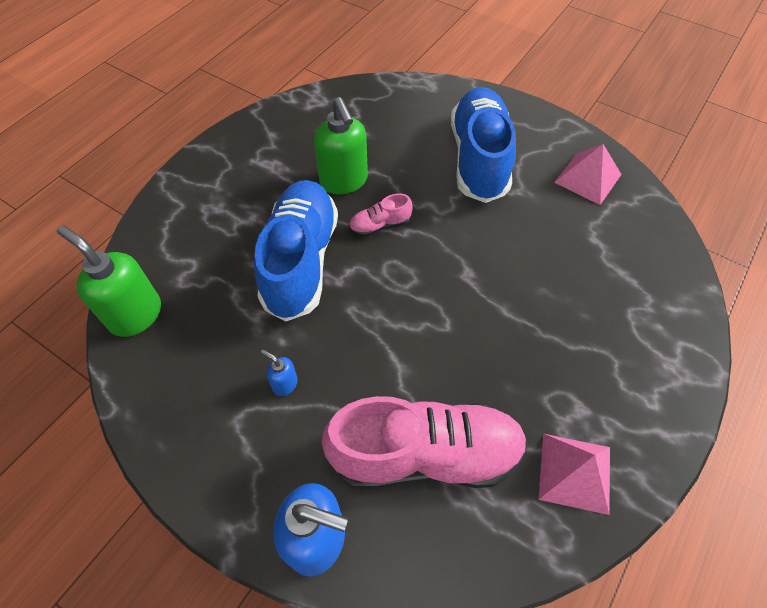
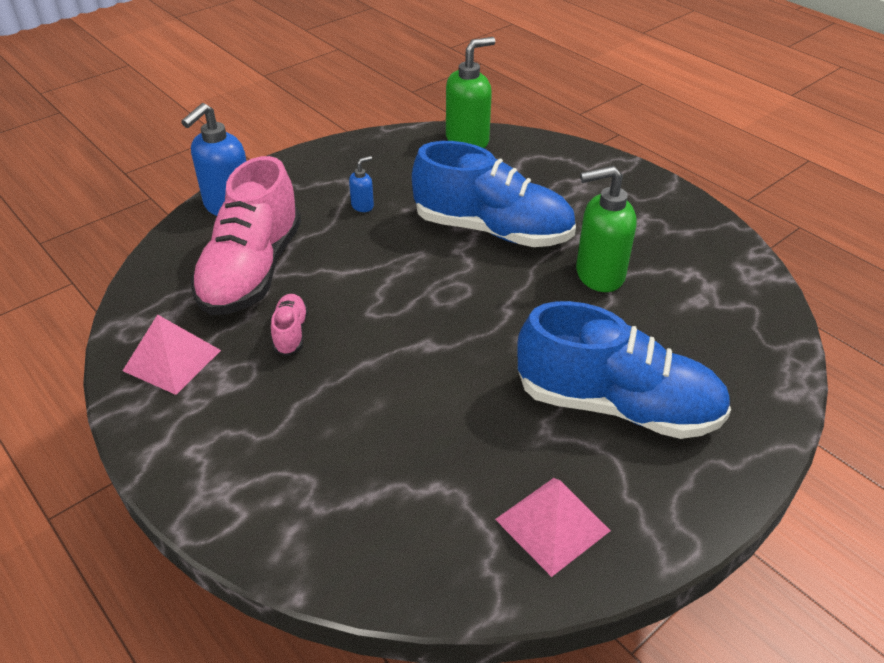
camera: 105 degrees right, 15 degrees down
(380, 225) = (522, 291): pink shoe -> pink shoe (290, 333)

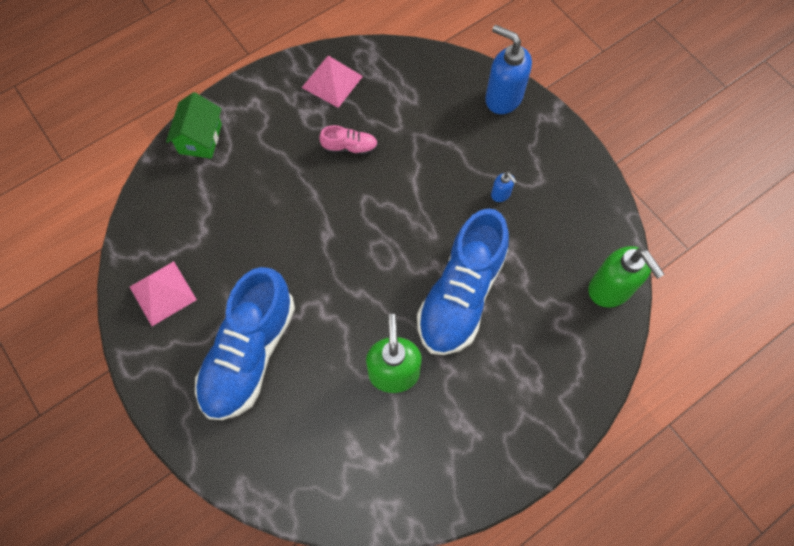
camera: 95 degrees right, 25 degrees up
(252, 271) = (420, 120): pink shoe -> none
(260, 517) = (200, 138): none -> green house

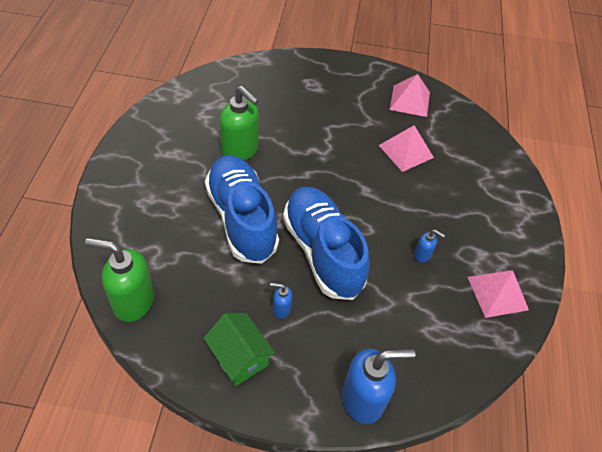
camera: 130 degrees right, 15 degrees down
(200, 138) = (512, 185): green house -> green house (239, 357)
(243, 242) = (406, 151): none -> pink pyramid
(249, 353) = (330, 107): blue shoe -> blue shoe (322, 252)
(349, 147) = (422, 255): pink shoe -> blue soap dispenser

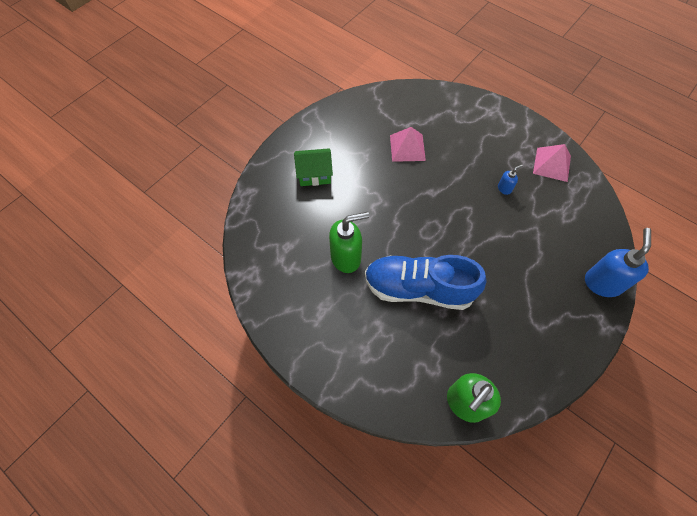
camera: 55 degrees left, 10 degrees up
(239, 357) = (544, 346): green house -> green house (314, 174)
(281, 309) = (513, 299): blue soap dispenser -> none
(322, 252) = (475, 248): blue shoe -> none
(410, 100) = (358, 117): pink pyramid -> none

